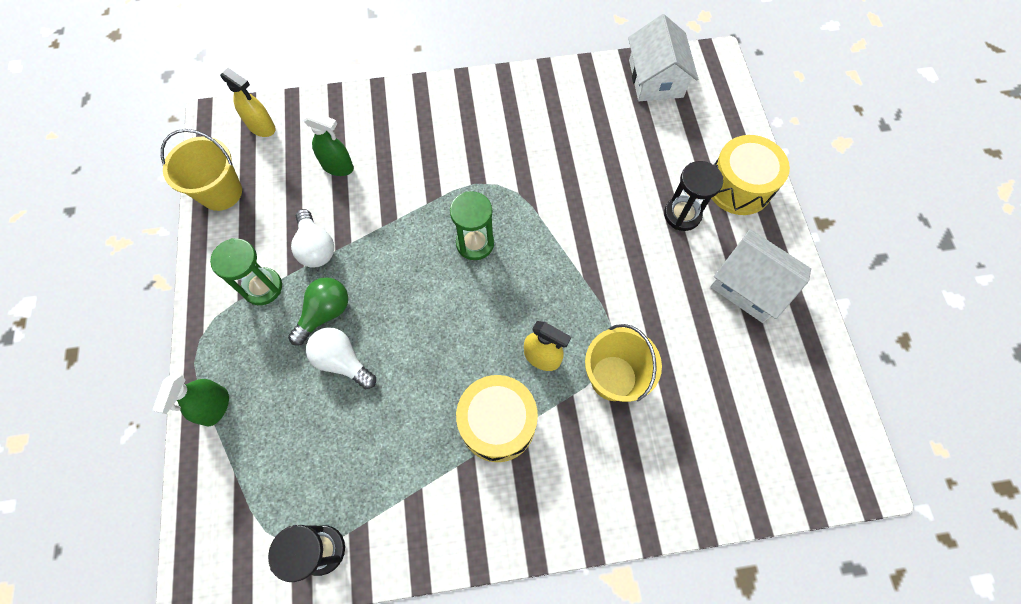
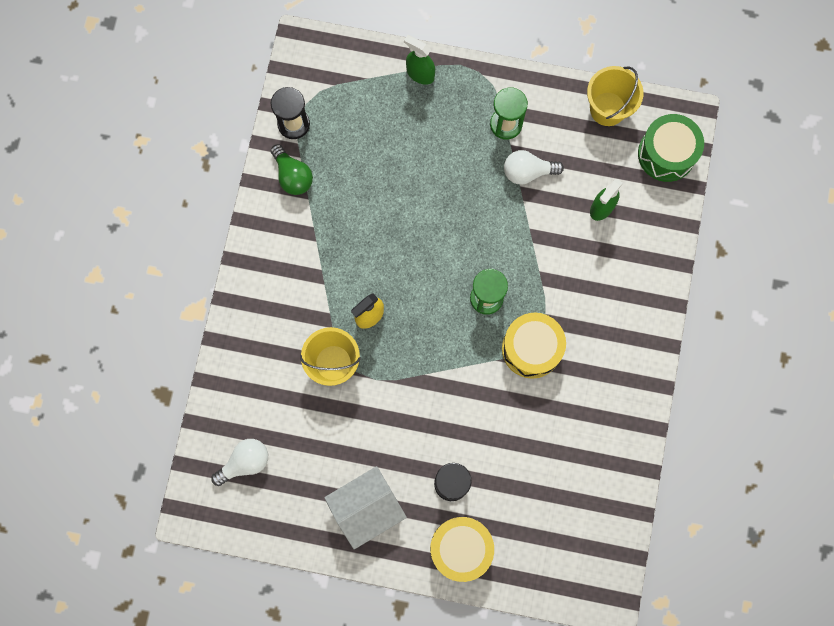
camera: 110 degrees right, 10 degrees up
(262, 127) = (666, 154): yellow spray bottle -> green drum
(325, 313) = (466, 165): green light bulb -> green light bulb (293, 176)
(342, 361) = (422, 169): white light bulb -> white light bulb (245, 462)
(497, 423) = (332, 265): yellow drum -> yellow drum (531, 348)
(655, 79) = (605, 529): white house -> none

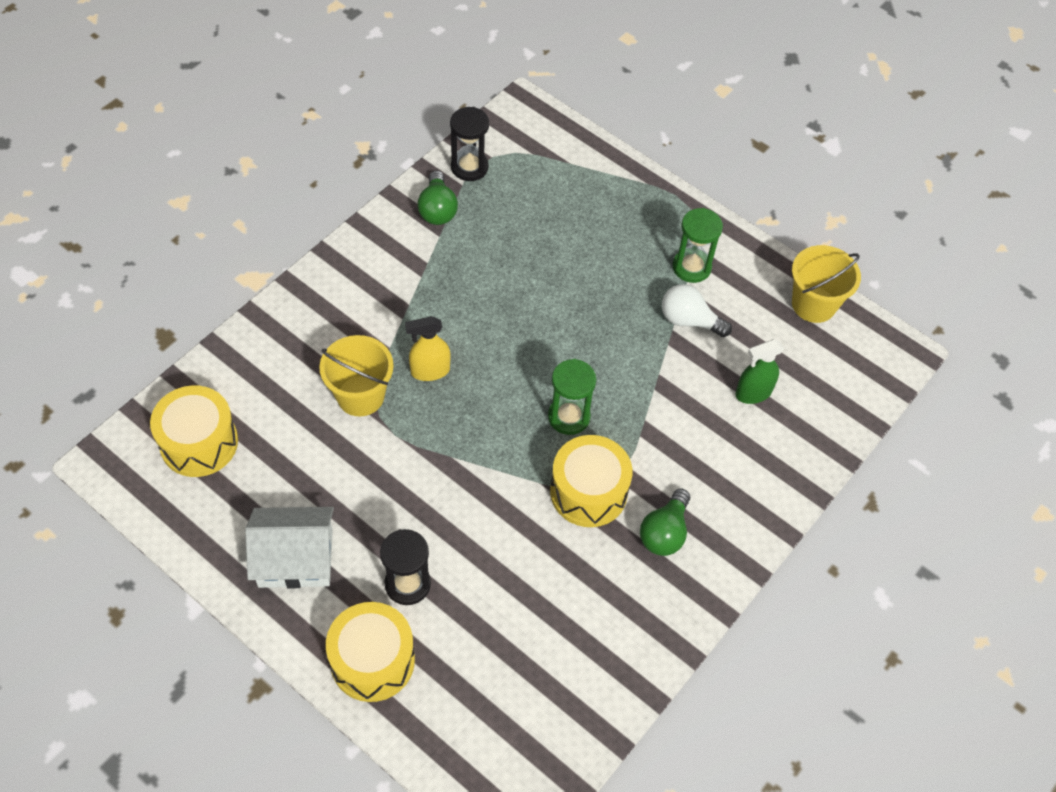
camera: 25 degrees right, 20 degrees down
(245, 462) = (199, 443): white light bulb -> yellow drum
(420, 74) = (627, 183): green spray bottle -> none
(597, 350) = (664, 532): none -> green light bulb
(666, 154) = (857, 376): green drum -> none

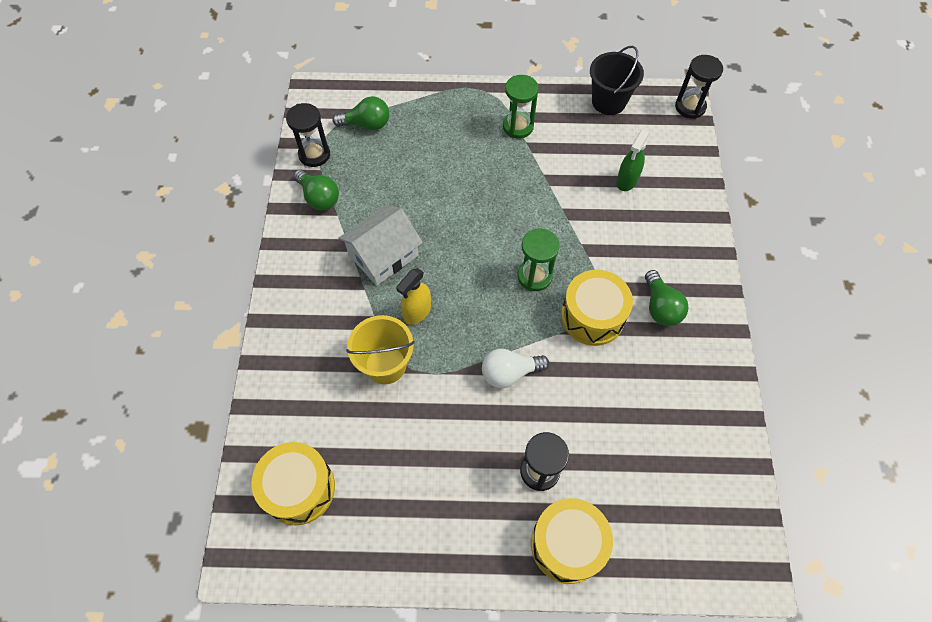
camera: 35 degrees left, 5 degrees up
(295, 558) = (448, 516): white house -> white house (383, 255)
(544, 170) = (367, 124): none -> green light bulb
(689, 320) = (548, 161): white light bulb -> white light bulb (509, 373)
(813, 304) = (608, 102): yellow bucket -> black bucket
(900, 367) = (690, 107): none -> black hourglass

